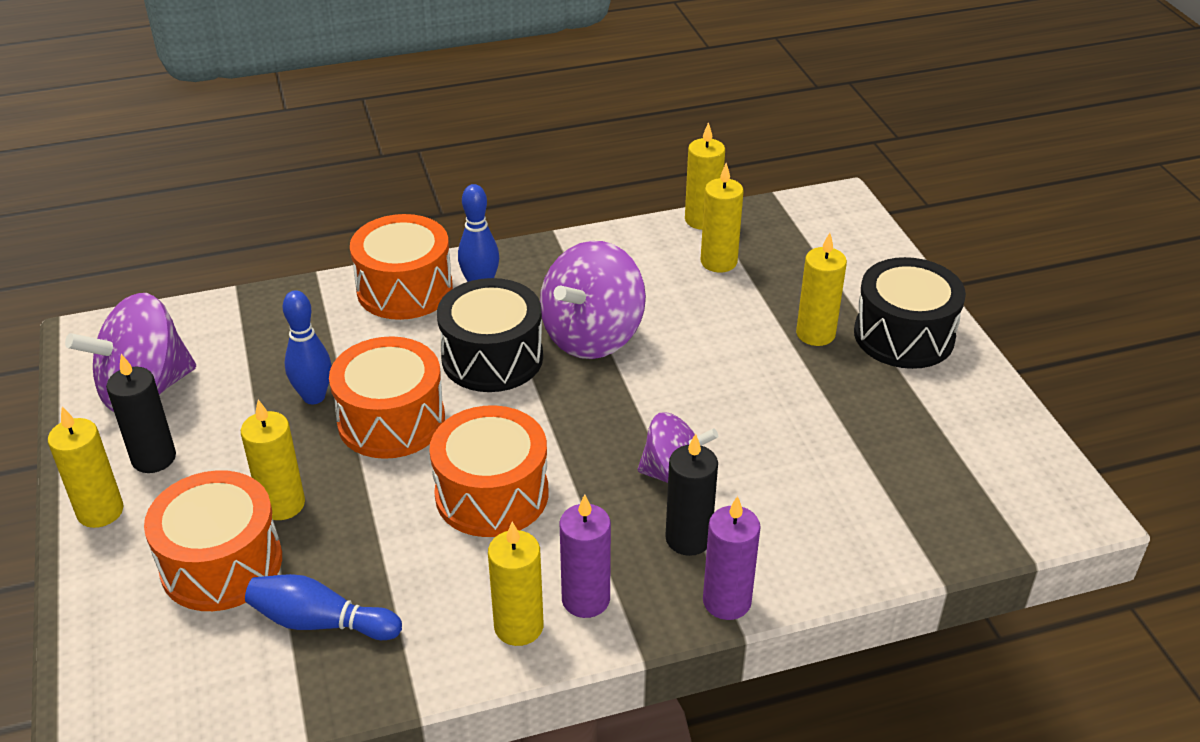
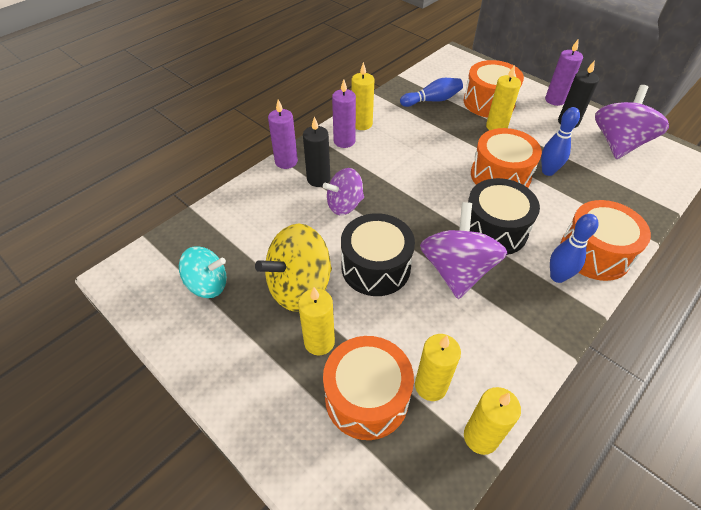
camera: 150 degrees right, 10 degrees up
(100, 511) = (555, 100): yellow candle -> purple candle
(492, 494) = (419, 163): orange drum -> orange drum (366, 397)
(810, 394) = (299, 287): none -> yellow spinning top
(904, 335) = (255, 372): black drum -> black drum (375, 267)
(938, 444) = (208, 285): none -> turquoise spinning top

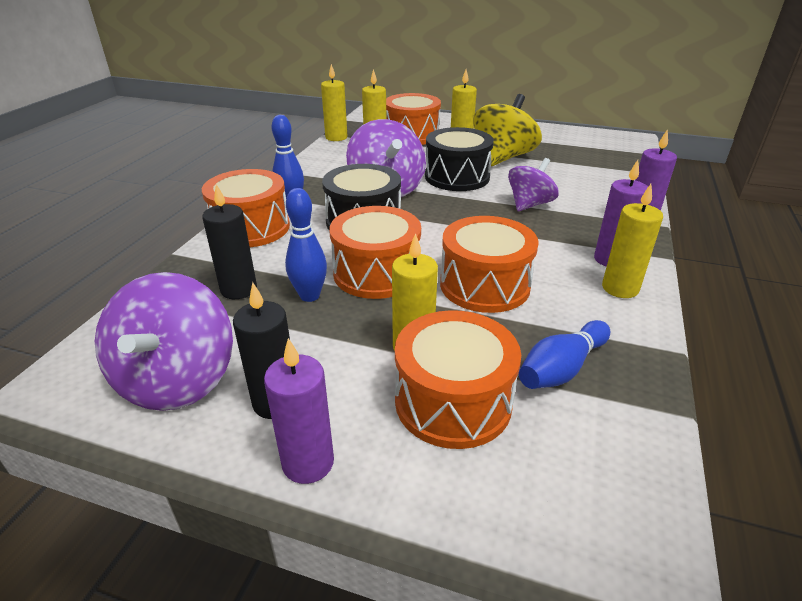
camera: 155 degrees right, 15 degrees down
(208, 285) = (567, 146): turquoise spinning top -> none
(318, 179) = (583, 216): black candle -> black candle (239, 289)
(436, 147) = (484, 285): none -> orange drum

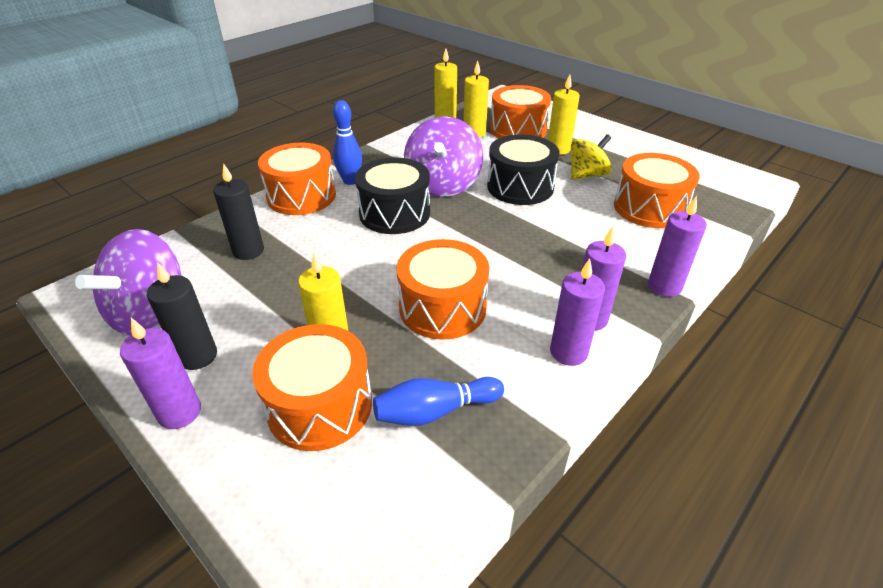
camera: 25 degrees right, 5 degrees up
(310, 296) = (294, 273): blue bowling pin -> none
(376, 273) = (362, 267): orange drum -> orange drum (649, 208)
(503, 158) = (587, 175): yellow spinning top -> yellow spinning top, size x0.65
(529, 204) = (564, 235): purple spinning top -> none
(620, 288) = (568, 352): yellow candle -> purple candle

